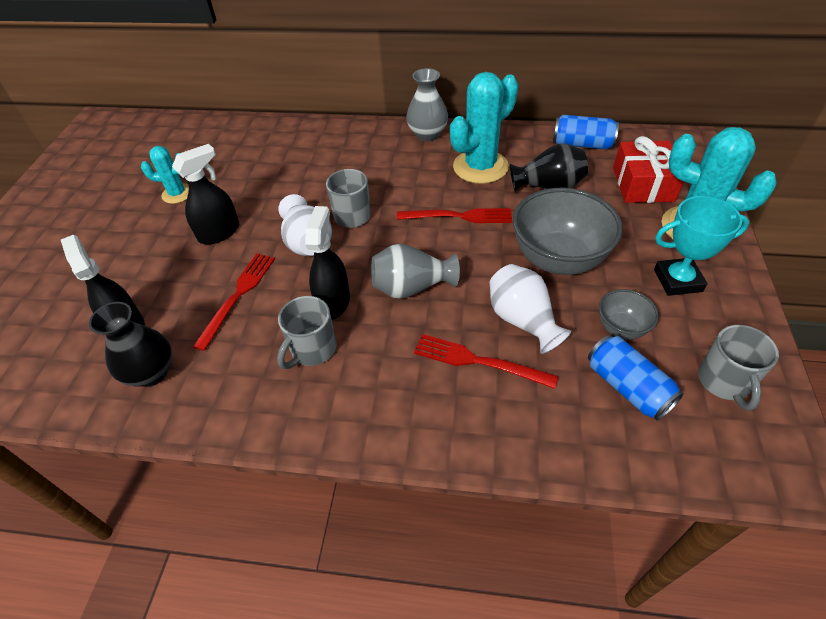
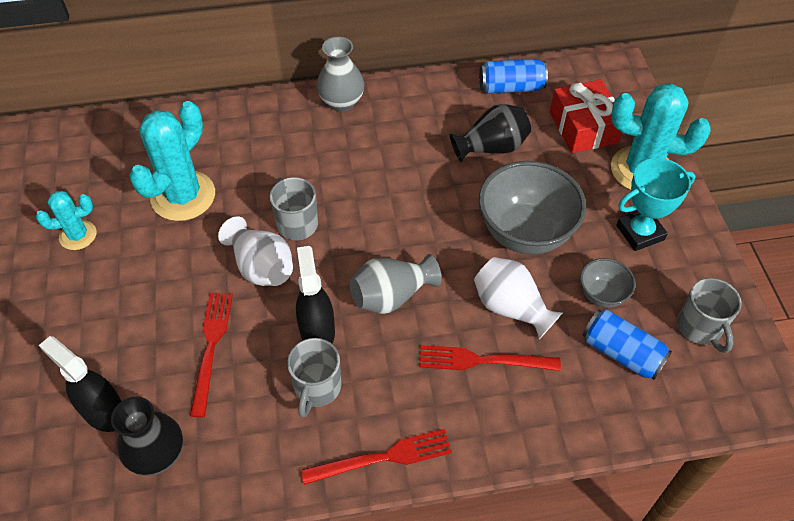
camera: 20 degrees left, 5 degrees up
(219, 232) = (154, 275): black spray bottle -> none
(459, 216) = (411, 202): red fork -> red fork (383, 457)
(480, 167) = (414, 135): turquoise cactus -> turquoise cactus (183, 196)

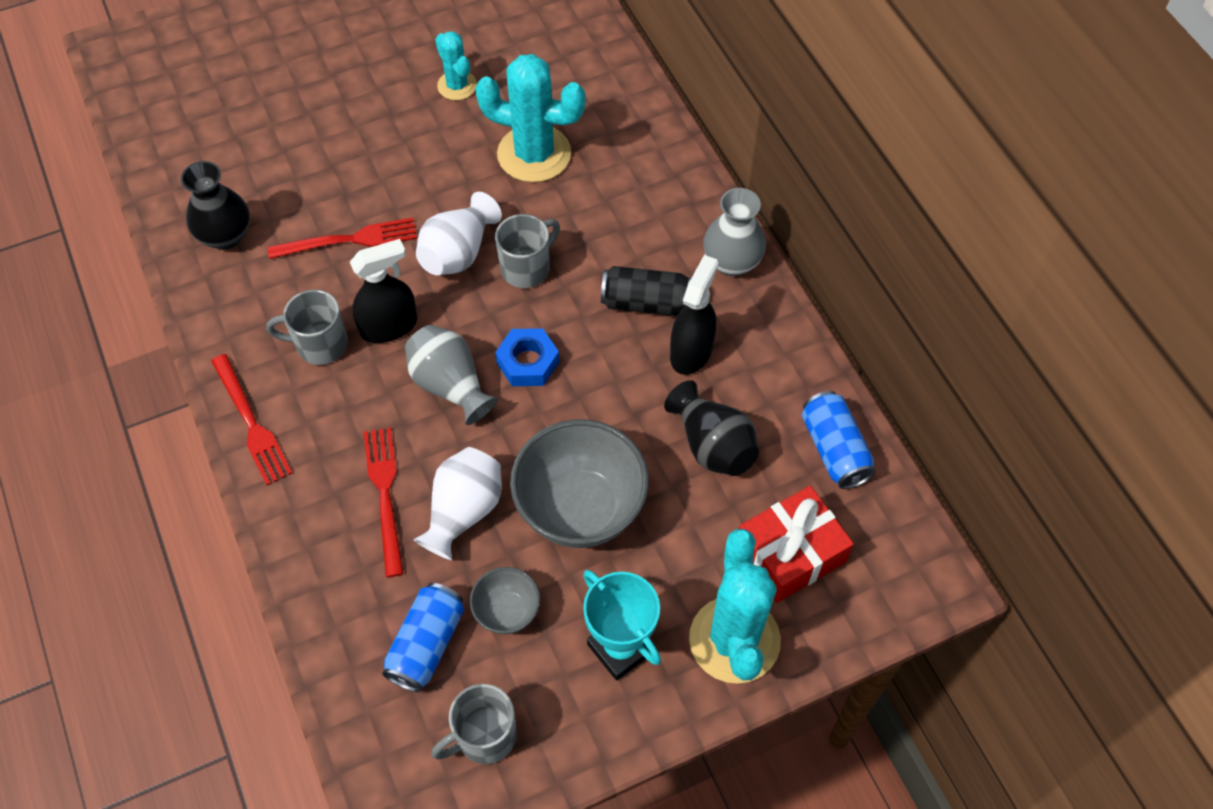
camera: 75 degrees right, 5 degrees up
(103, 411) = (263, 179): black spray bottle -> black spray bottle (691, 351)
(358, 157) = (645, 303): none -> black can
(387, 240) = (528, 362): none -> blue nut

